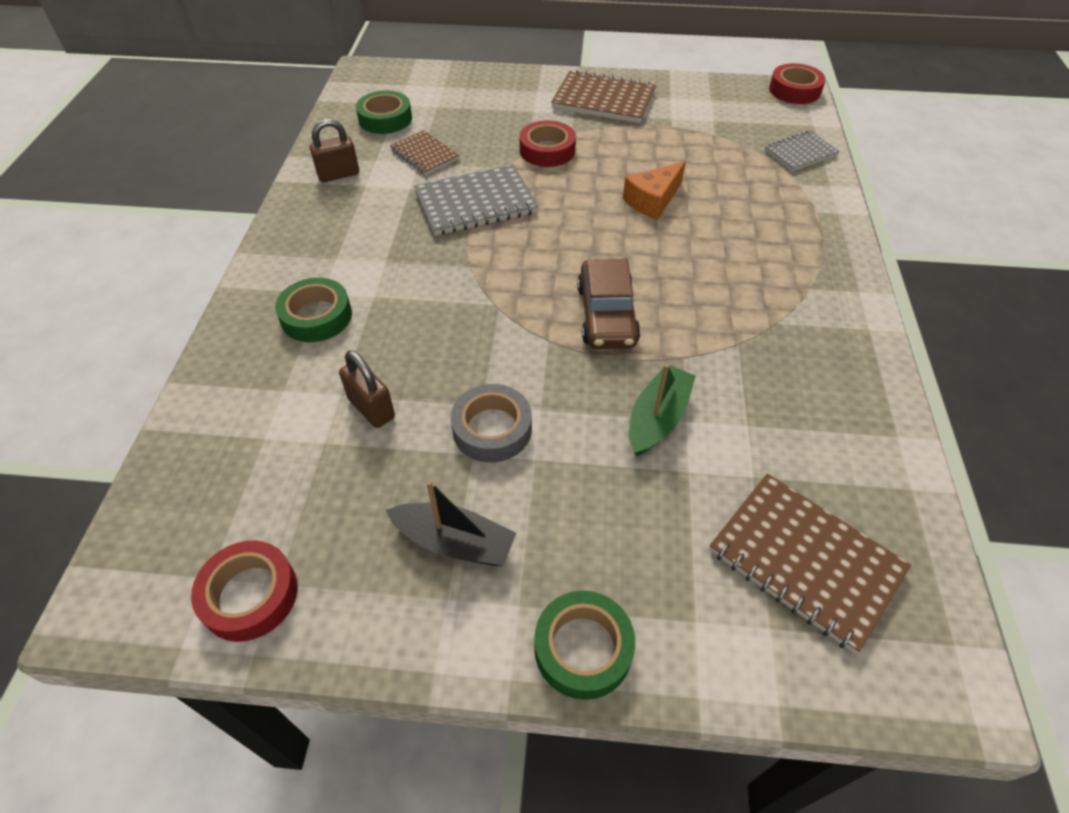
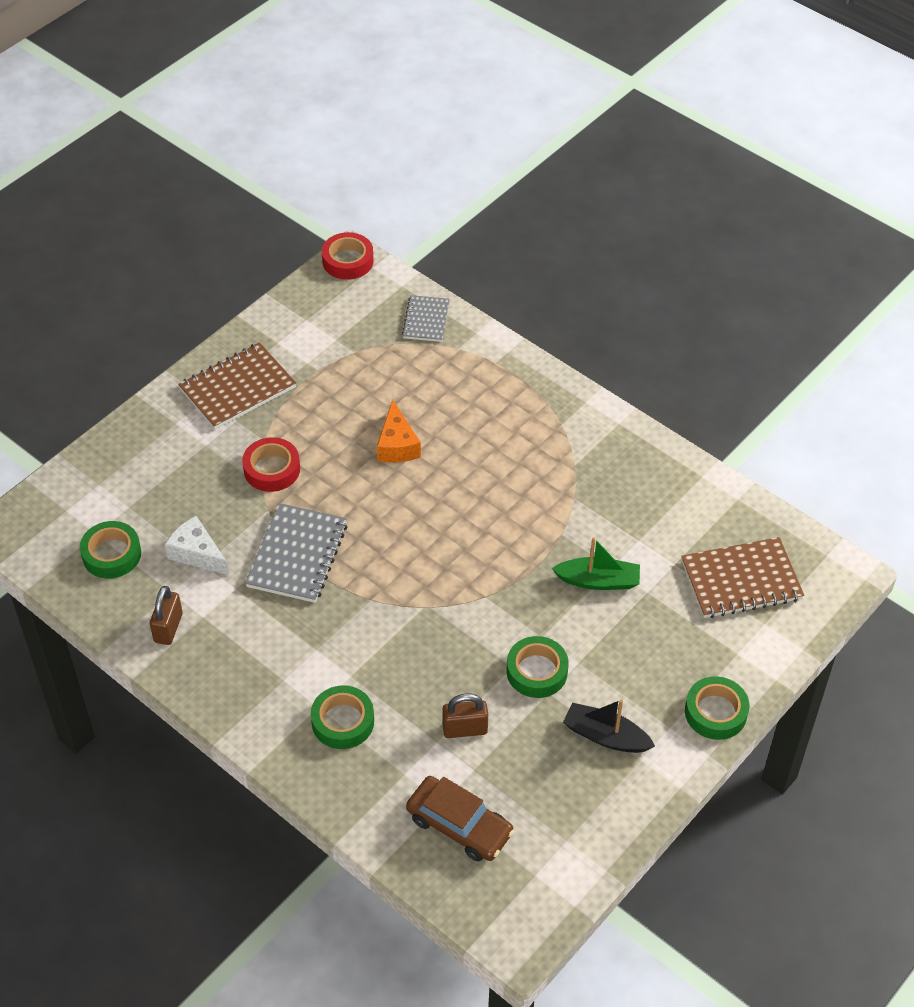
camera: 55 degrees left, 0 degrees up
(250, 595) = (564, 857): red tape -> none
(425, 154) = (197, 554): brown notebook -> white cheese
(454, 542) = (606, 736): black boat -> black boat turned 120 degrees counterclockwise
(492, 429) = (537, 671): grey tape -> green tape
(606, 315) = (490, 550): brown car -> brown car (459, 825)
(657, 418) = (598, 581): green boat -> green boat turned 120 degrees clockwise

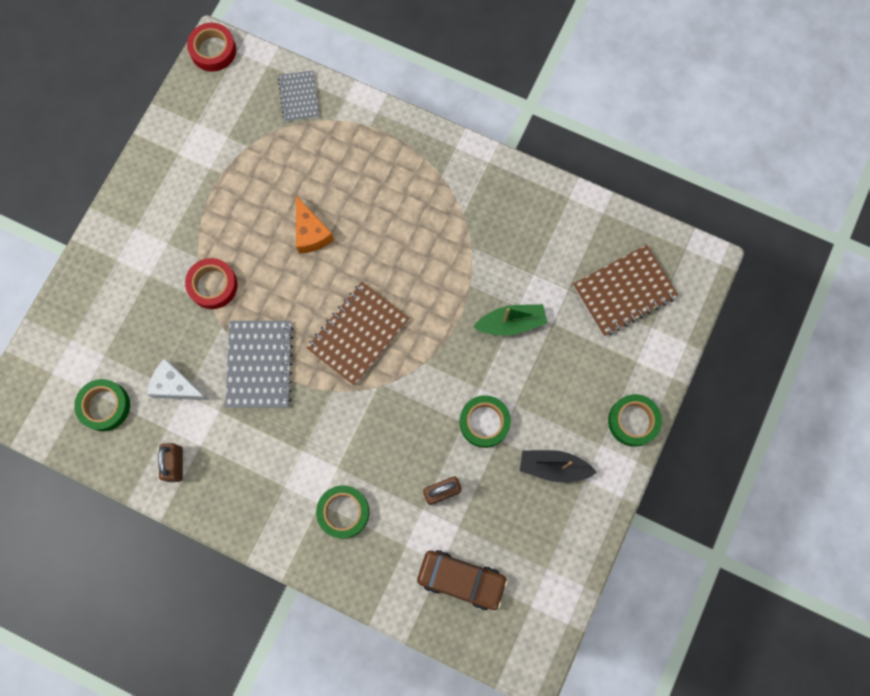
camera: 15 degrees left, 25 degrees up
(237, 388) = (158, 210): brown notebook -> brown notebook (358, 334)

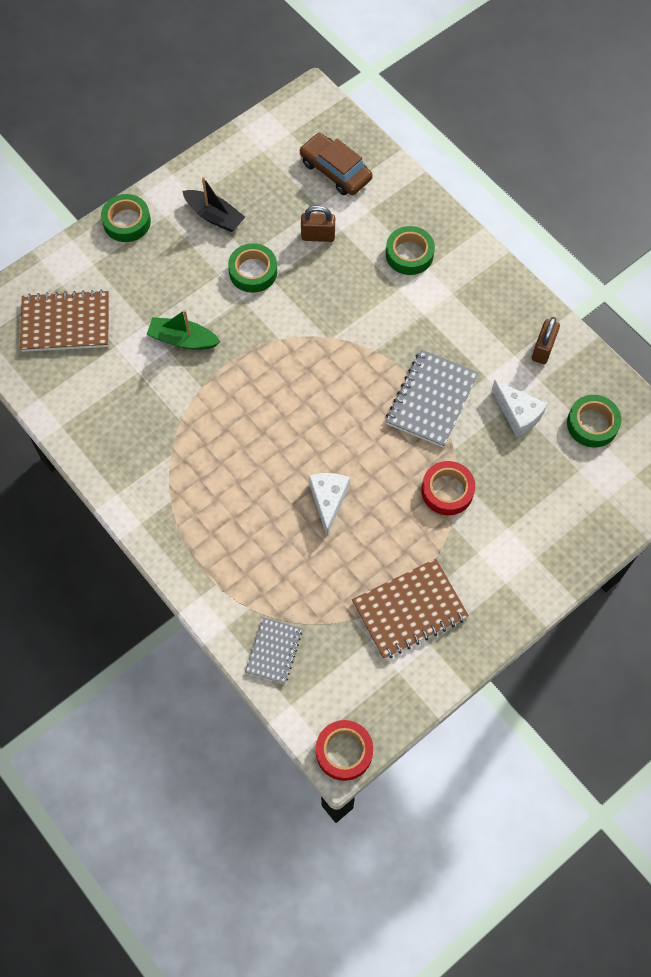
camera: 155 degrees left, 10 degrees down
(311, 233) = (328, 500): orange cheese -> white cheese
(358, 334) = (327, 388): brown notebook -> brown notebook (409, 610)

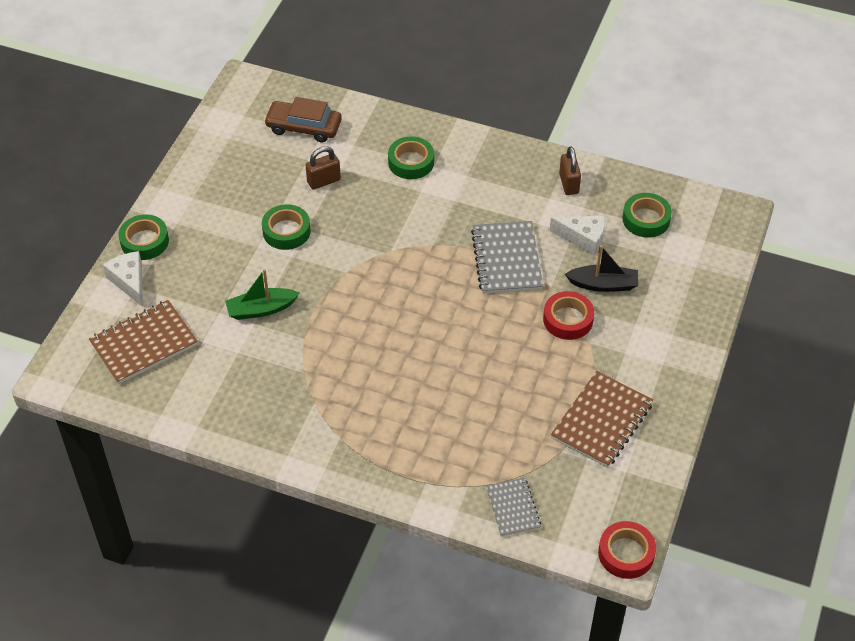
camera: 30 degrees left, 15 degrees down
(214, 216) = (221, 204): black boat -> black boat (603, 284)
(328, 500) = (475, 373): white cheese -> white cheese (129, 281)

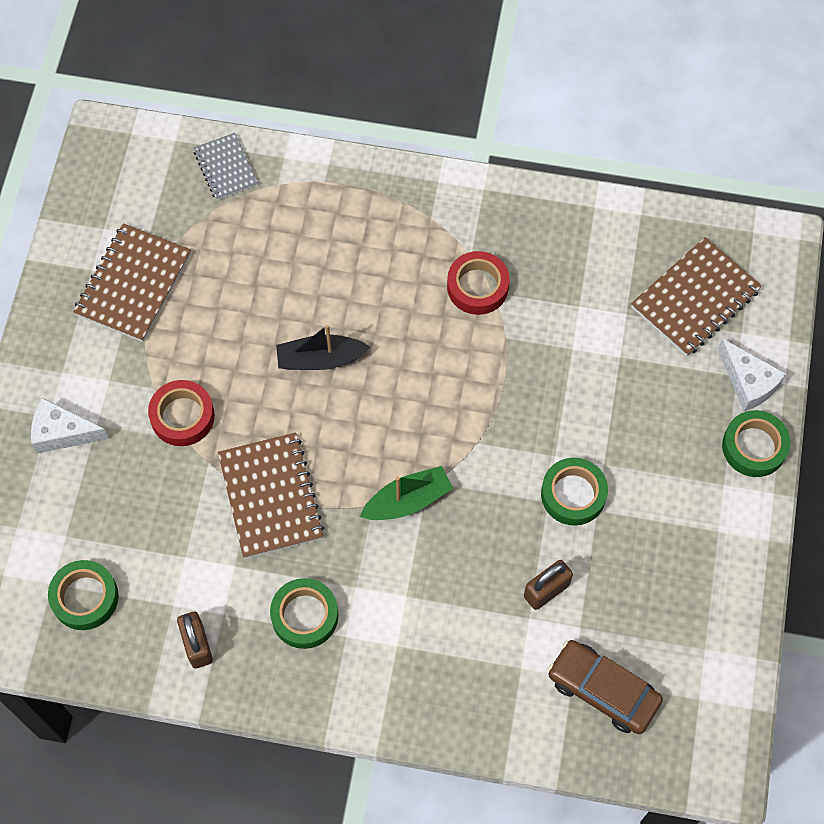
camera: 170 degrees right, 15 degrees up
(261, 309) = (569, 369): green boat -> green boat (407, 501)
(304, 127) = (603, 690): brown car -> brown car turned 150 degrees counterclockwise
(411, 162) = (430, 647): green tape -> green tape (305, 616)
(507, 259) = (270, 497): grey notebook -> brown notebook
(583, 238) = (170, 549): white cheese -> white cheese (63, 433)
(603, 284) = (140, 477): black boat -> black boat (320, 359)
(626, 553) = (101, 138): red tape -> red tape (477, 287)

